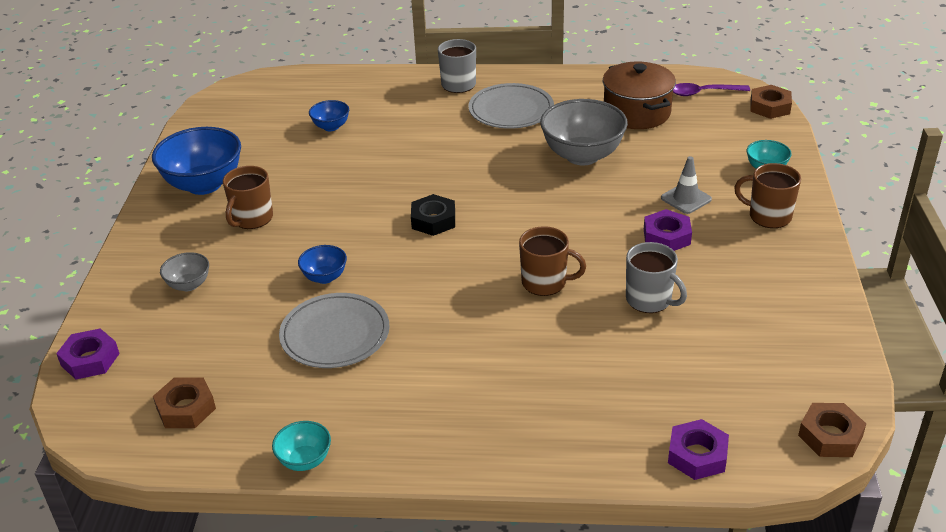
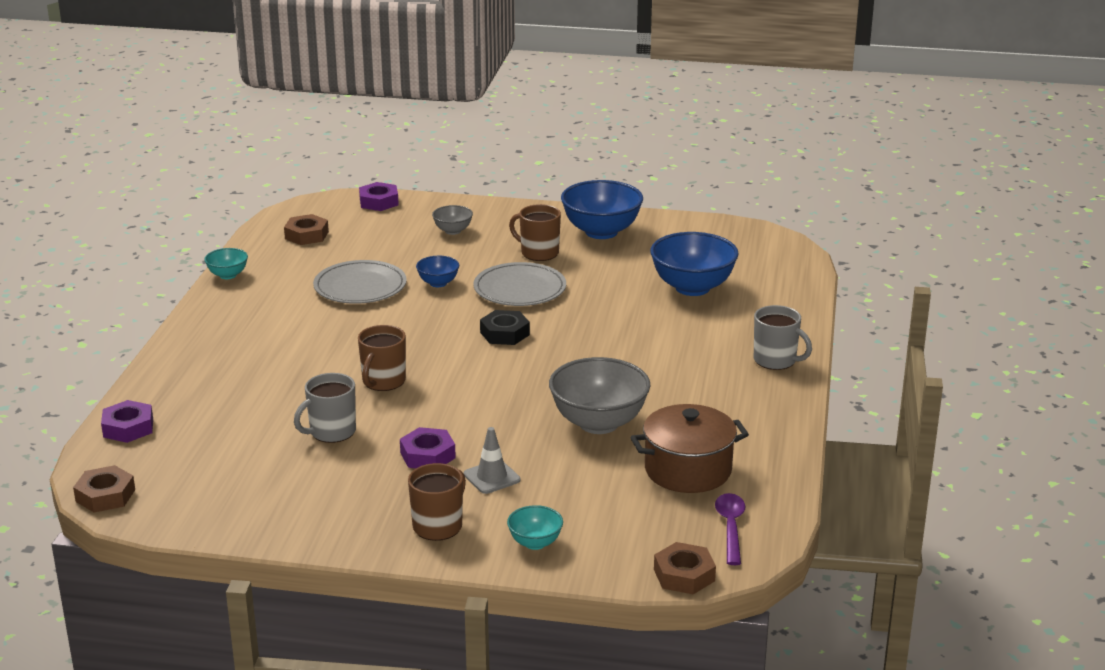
camera: 95 degrees right, 10 degrees down
(331, 127) = (692, 288): blue bowl -> blue bowl, size x2.01
(511, 110) = (709, 388): grey plate -> grey plate (520, 289)

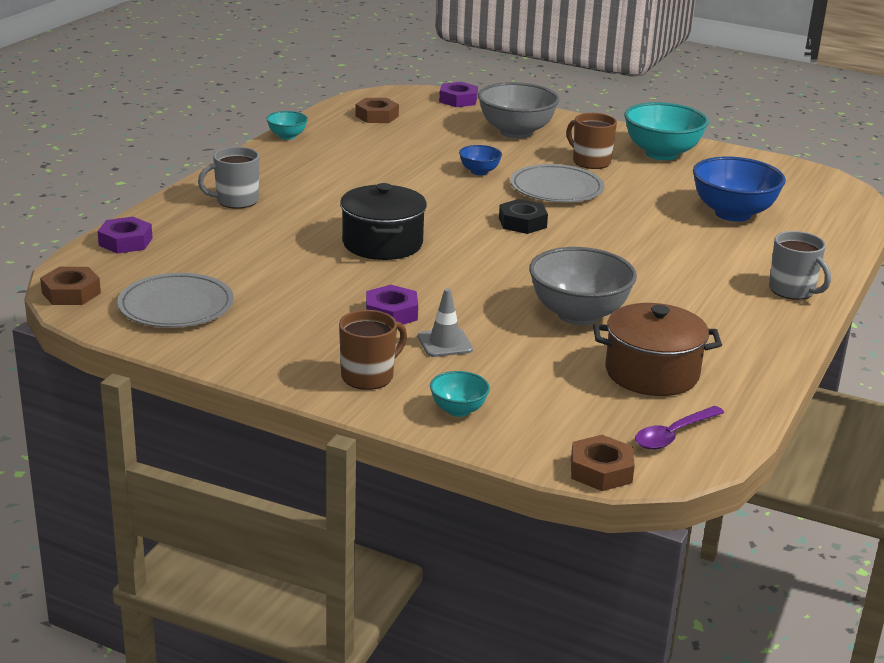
camera: 15 degrees right, 0 degrees up
(331, 432) = (309, 277): grey mug -> grey mug (236, 201)
(360, 287) = (403, 163): grey plate -> grey plate (176, 306)
(383, 382) = (382, 243): brown mug -> black pot
(453, 231) = (516, 132): grey bowl -> grey bowl, size x2.01
(601, 232) = (661, 154): blue bowl -> turquoise bowl
(730, 527) = (673, 435): purple spoon -> purple spoon turned 150 degrees counterclockwise

